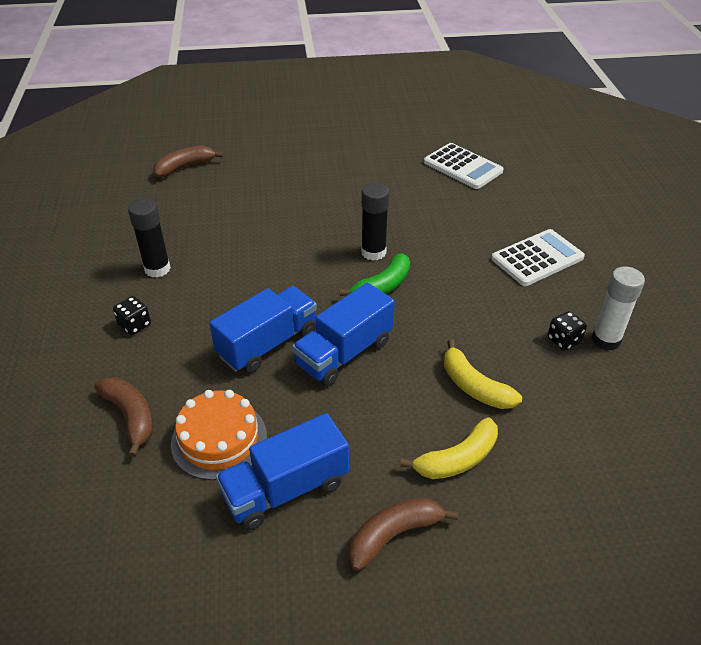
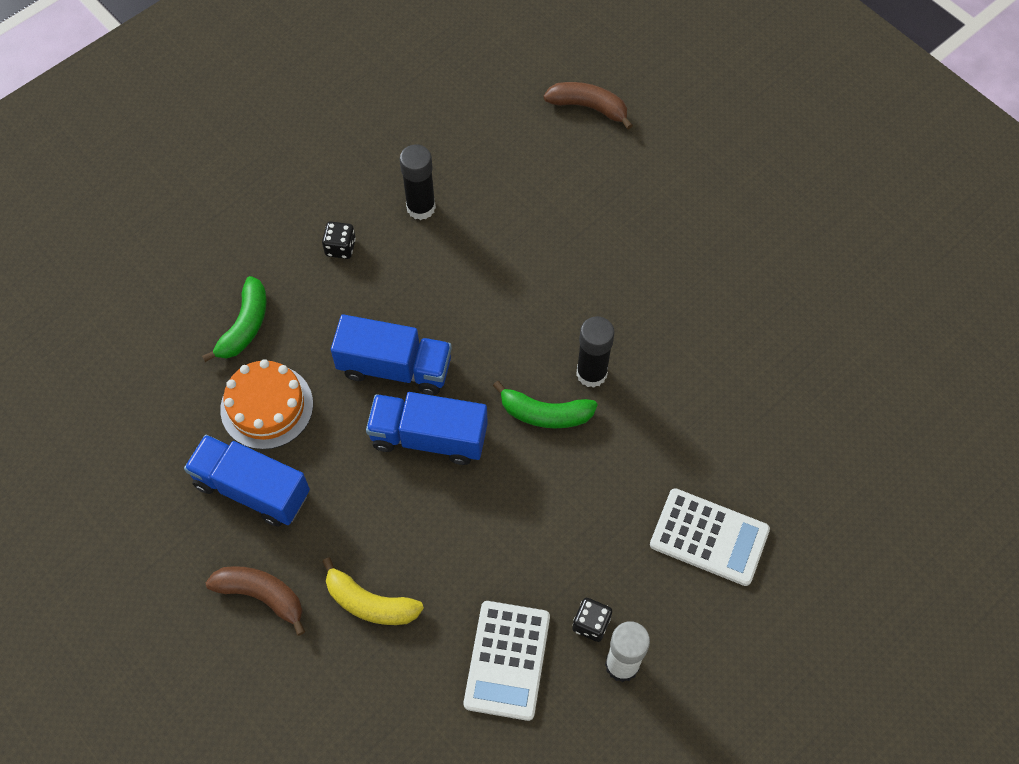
camera: 55 degrees right, 20 degrees up
(131, 417) = (245, 326): brown banana -> green banana
(462, 167) = (826, 371): white calculator -> white calculator (507, 660)
(474, 386) = (466, 572): yellow banana -> none

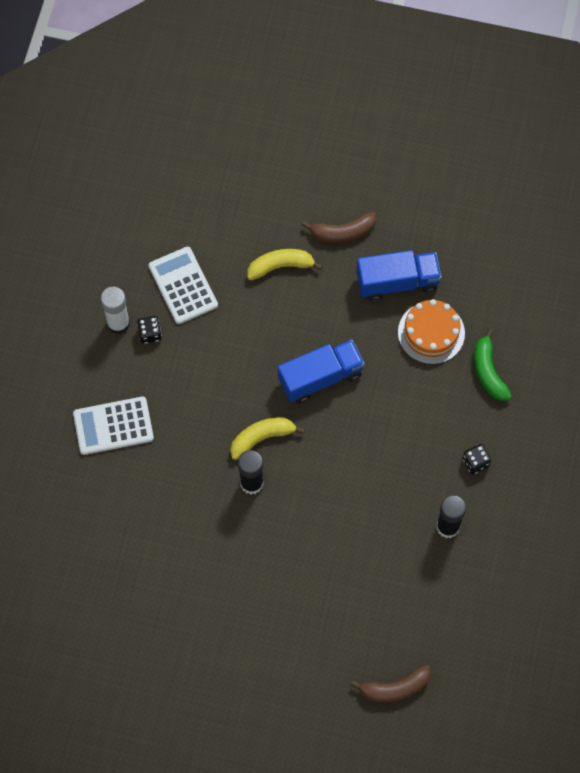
camera: 145 degrees right, 5 degrees up
(395, 367) = (375, 406): blue truck -> none
(545, 414) = (262, 438): green banana -> yellow banana

